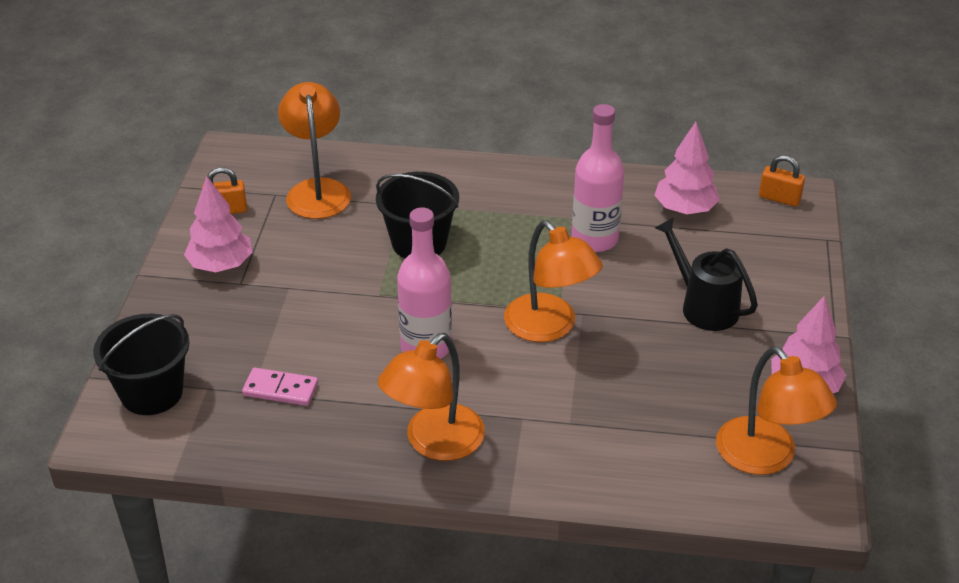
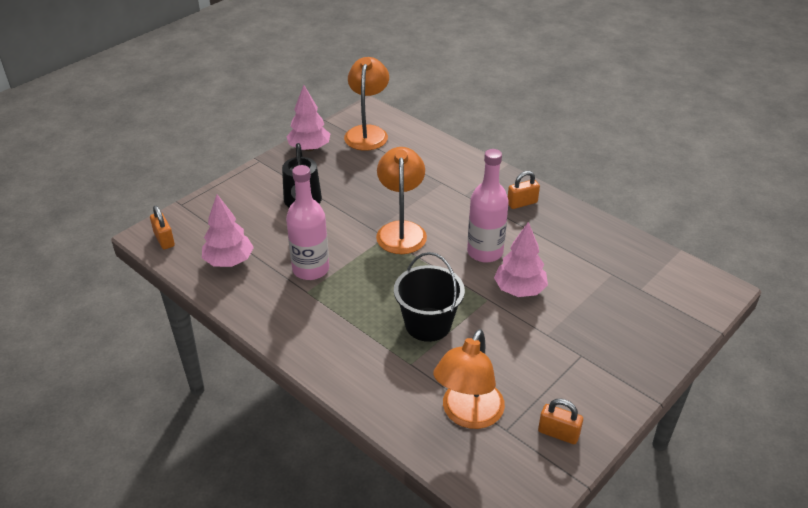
camera: 145 degrees left, 0 degrees up
(151, 393) = (680, 302): black bucket -> none
(221, 265) = (589, 378): pink tree -> pink tree (519, 290)
(280, 389) = (593, 267): pink domino -> none
(434, 443) = (522, 203): orange lamp -> orange padlock

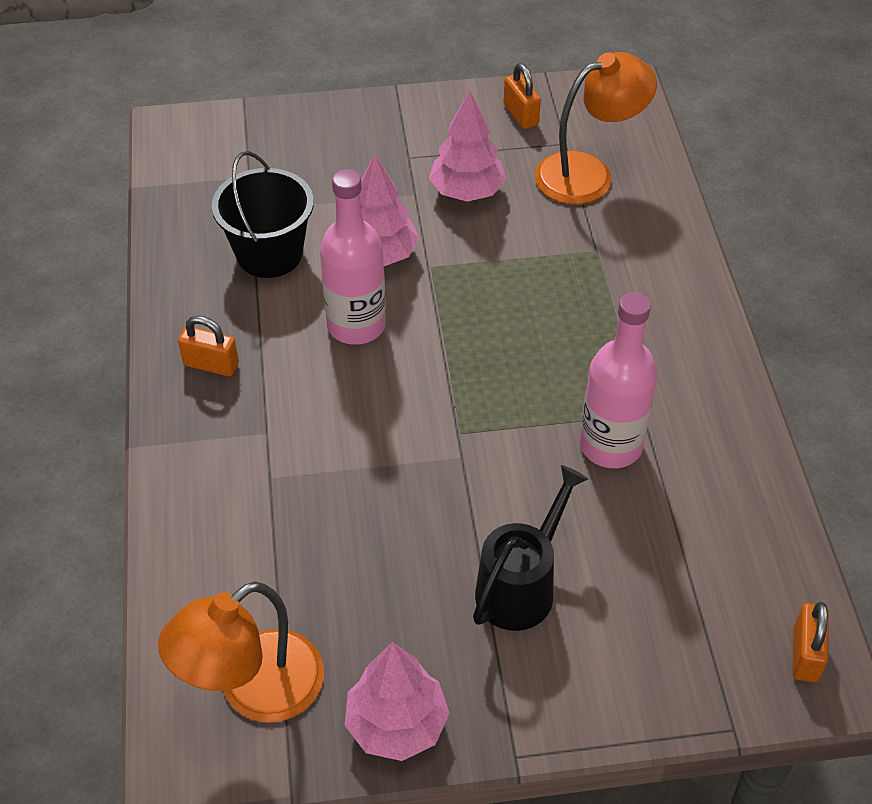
camera: 140 degrees left, 10 degrees up
(229, 261) = (721, 537): pink tree -> pink tree (467, 191)
(401, 230) = (425, 429): orange lamp -> none
(428, 324) = (532, 279): black bucket -> black bucket (269, 254)

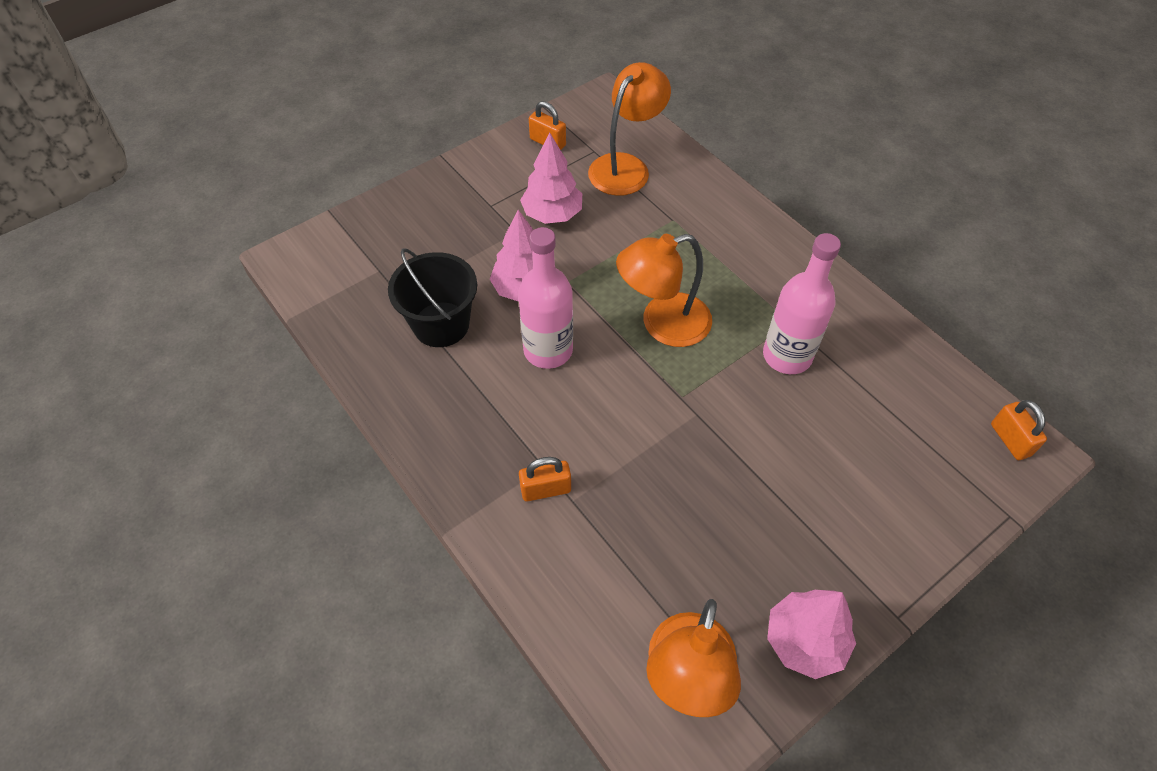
camera: 30 degrees left, 5 degrees up
(211, 364) = (461, 433): orange padlock -> orange padlock (545, 489)
(497, 352) = (662, 324): none -> orange lamp
(521, 585) = (807, 488): black watering can -> none

